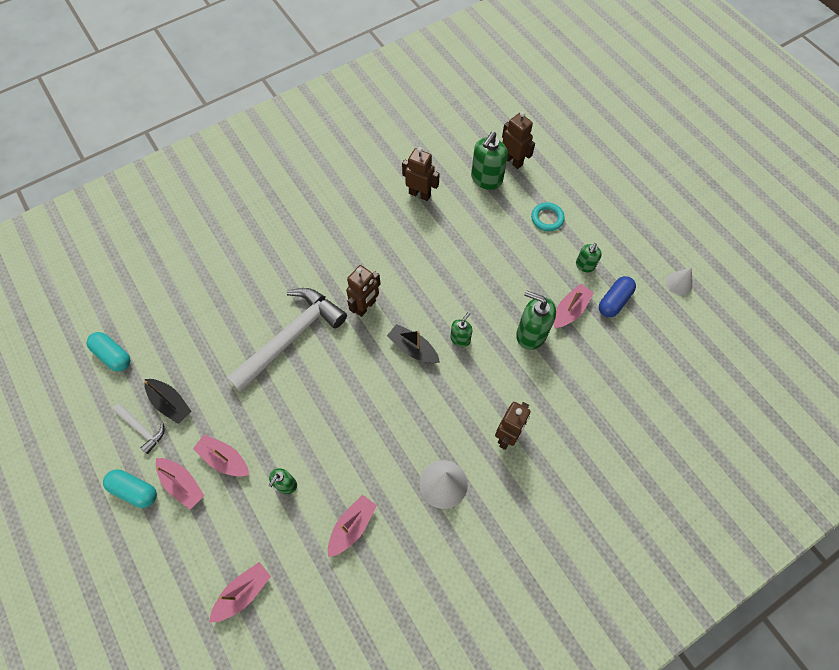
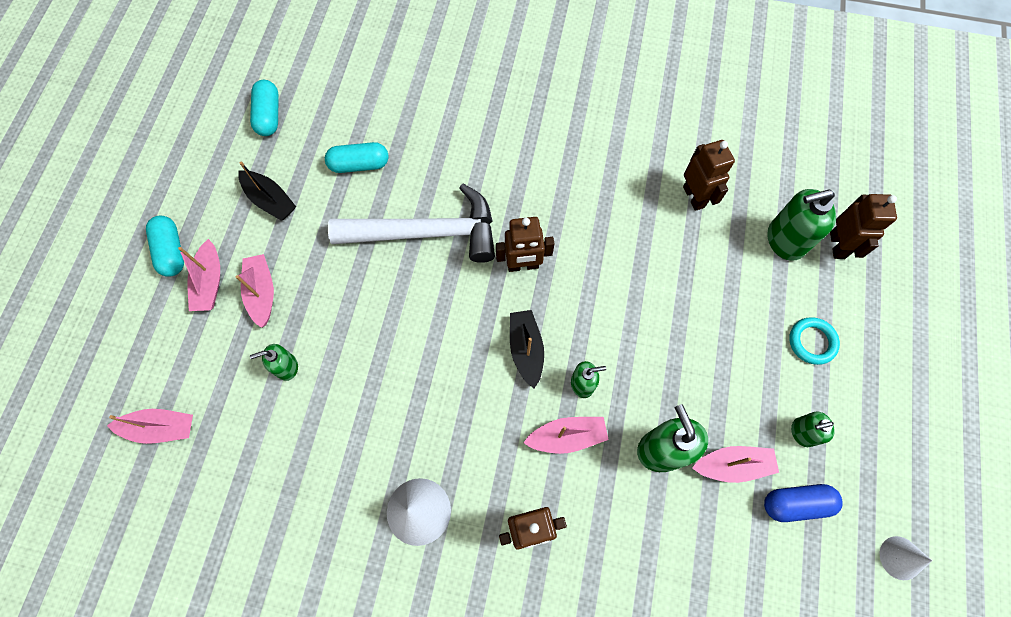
camera: 45 degrees right, 5 degrees up
(142, 429) = (227, 202): white hammer -> none
(170, 403) = (270, 200): black boat -> black boat turned 45 degrees counterclockwise
(207, 334) = (359, 164): none -> turquoise capsule
(352, 526) = (300, 465): pink boat -> pink boat (567, 437)

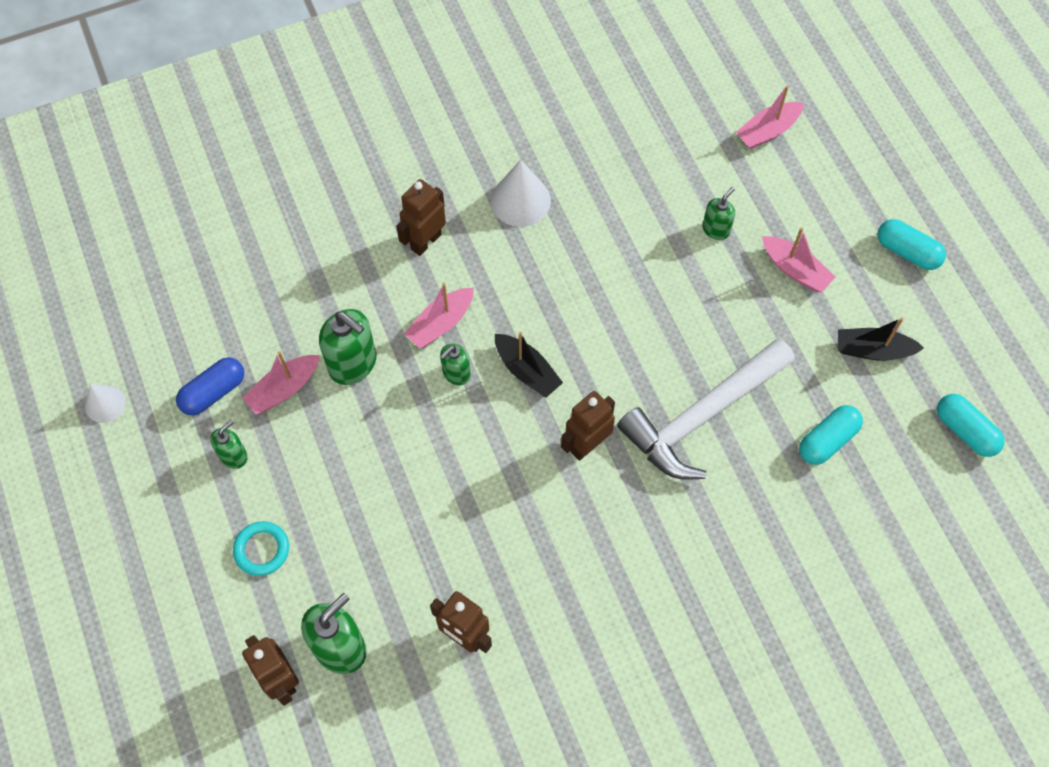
camera: 145 degrees right, 5 degrees down
(210, 282) = (847, 249): pink boat -> none

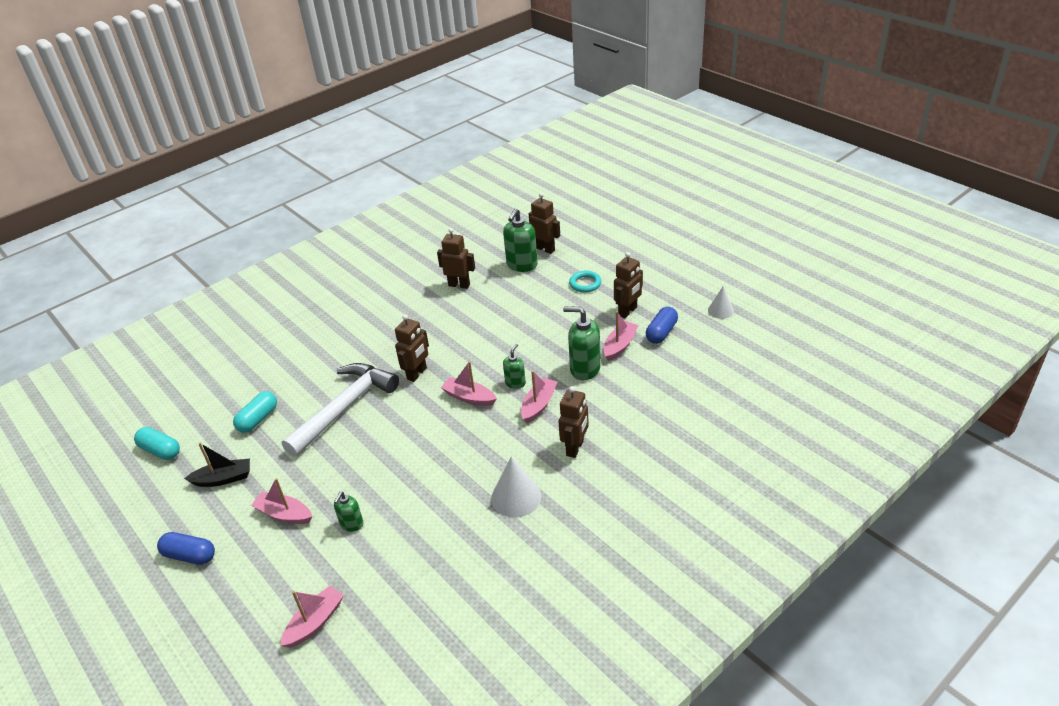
camera: 165 degrees right, 25 degrees down
(234, 456) = (628, 311): green soap dispenser -> brown robot
(527, 371) = (469, 397): black boat -> pink boat
(907, 252) = (190, 555): turquoise capsule -> blue capsule

